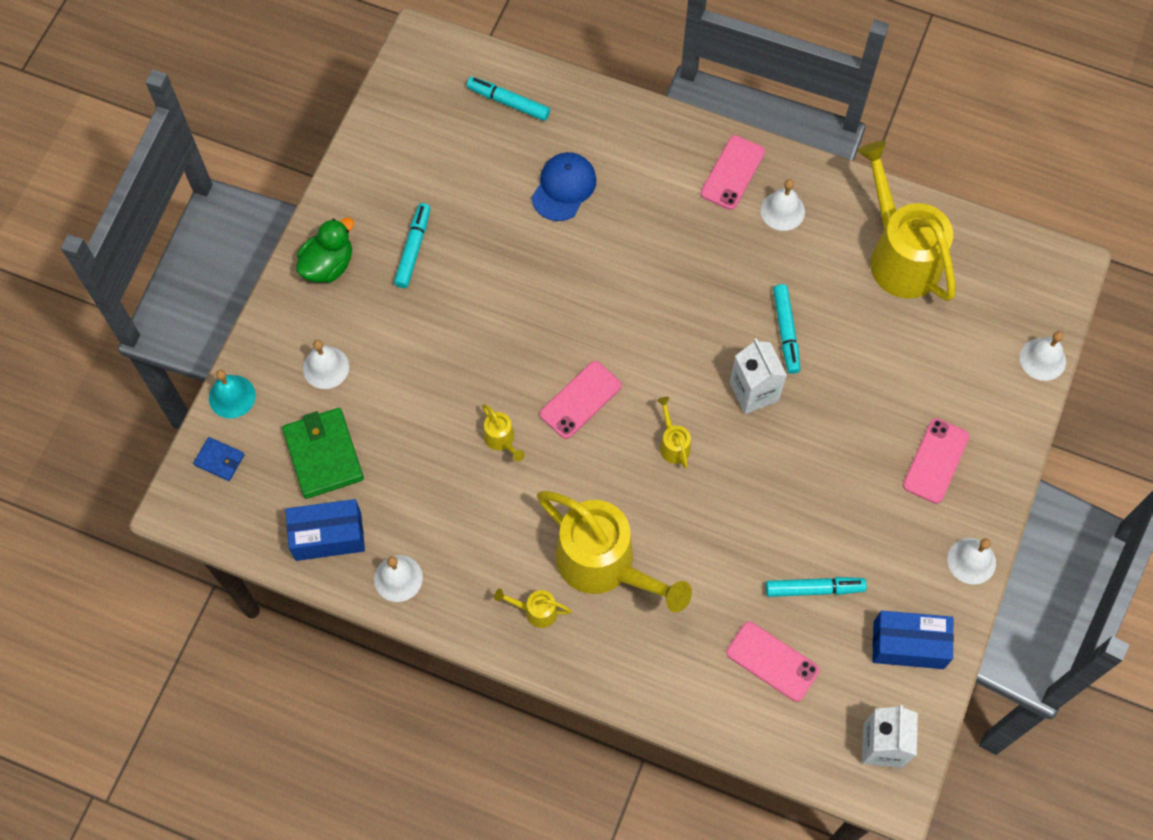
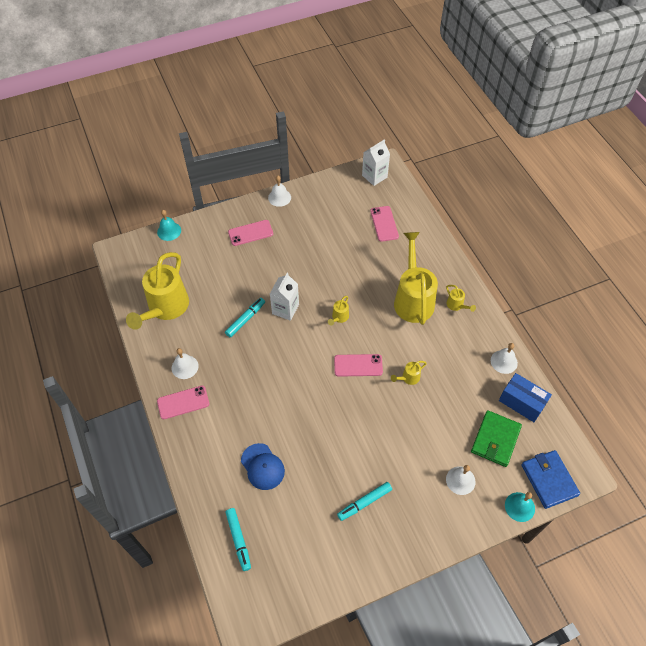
camera: 135 degrees left, 10 degrees down
(219, 460) = (549, 480): blue wallet -> blue wallet, size x1.94
(328, 265) = (414, 534): green duck -> none
(501, 440) = (408, 378): yellow watering can -> yellow watering can turned 135 degrees counterclockwise
(564, 187) = (262, 466): blue cap -> blue cap turned 105 degrees counterclockwise
(814, 589) = (343, 231): turquoise marker -> none
(908, 645) = (332, 193): blue box -> none
(1042, 359) = (169, 231): white bell -> turquoise bell

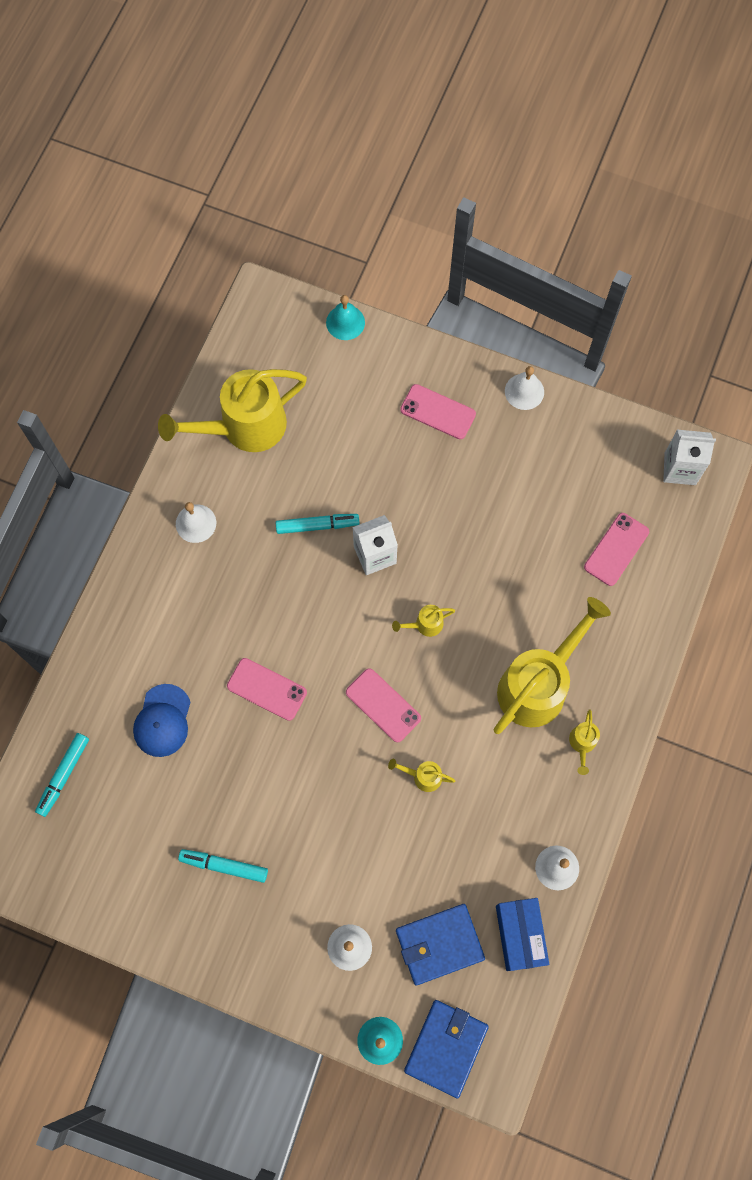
camera: 45 degrees right, 15 degrees up
(183, 402) = (154, 565): pink phone -> pink phone (266, 689)
(495, 439) = (439, 944): green wallet -> blue wallet

